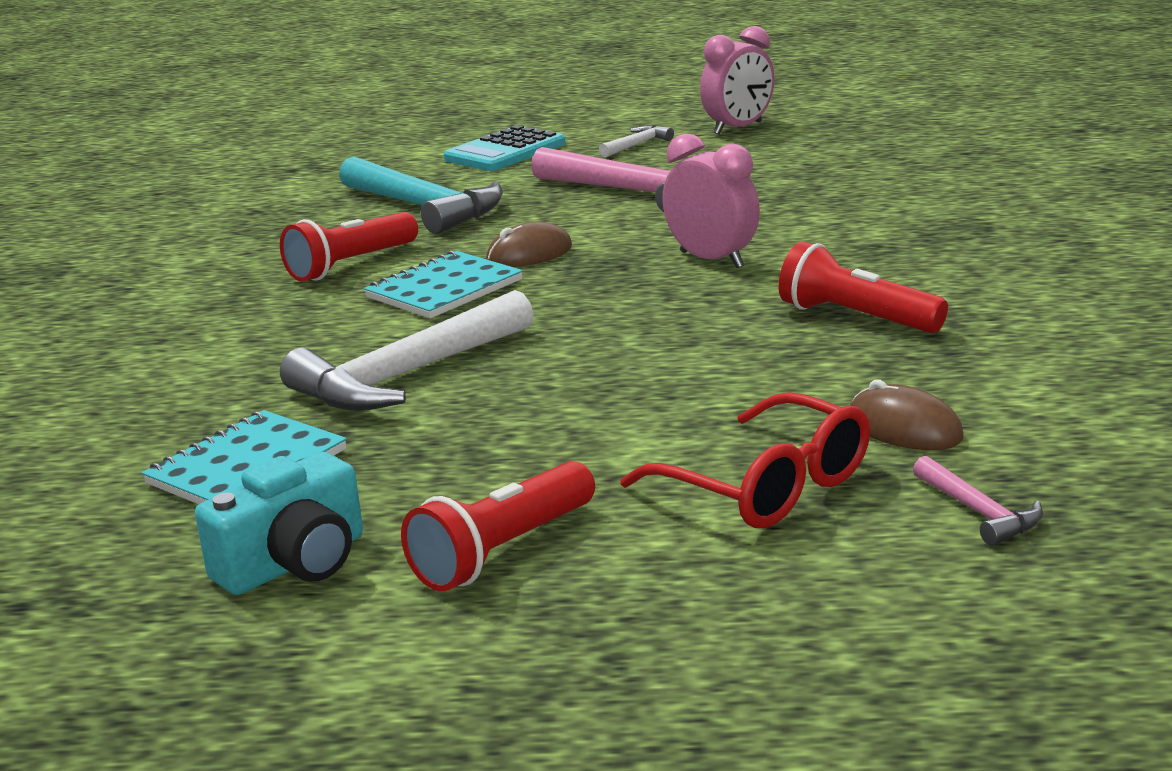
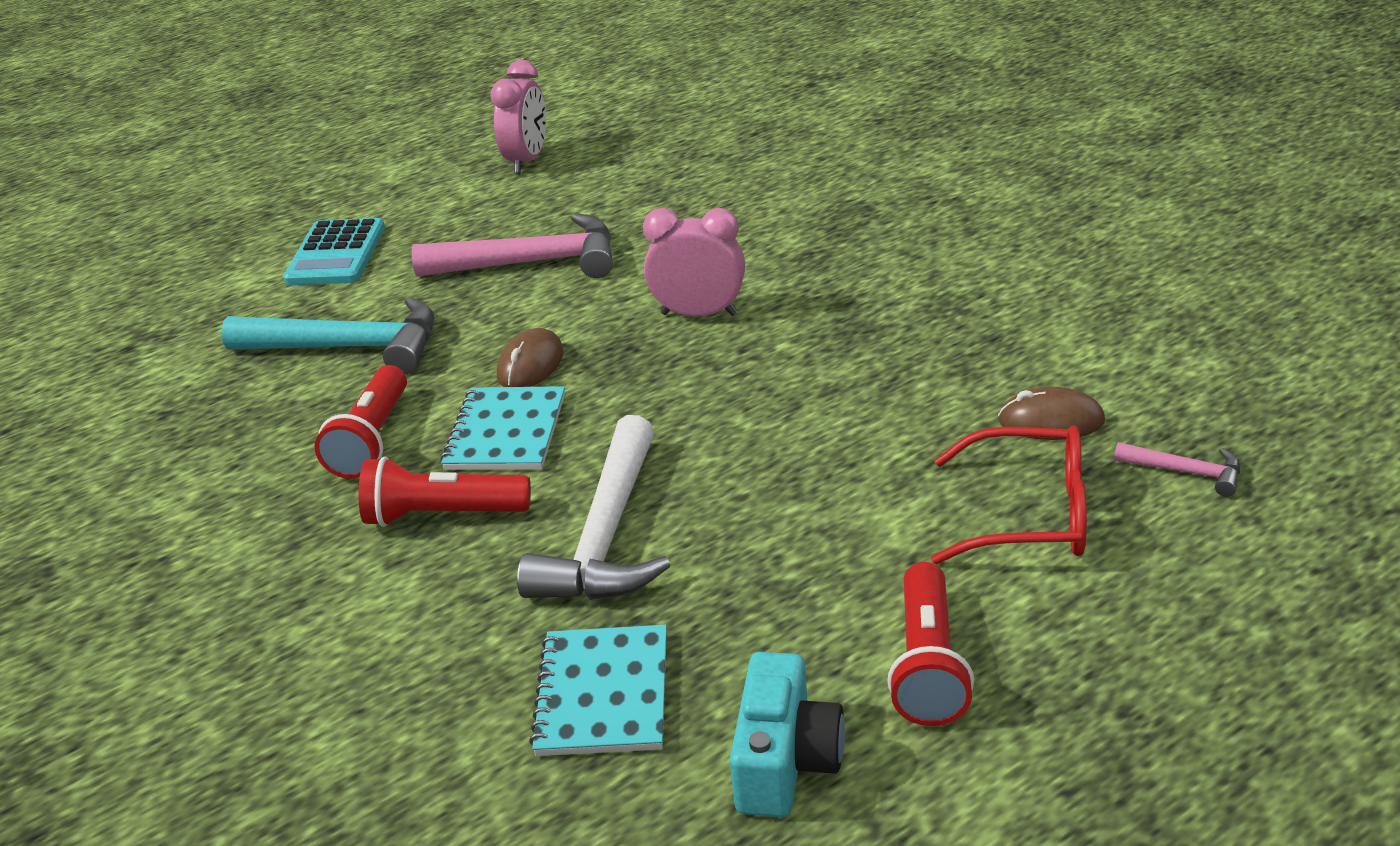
camera: 35 degrees left, 10 degrees up
(637, 145) = (458, 207): white hammer -> none
(855, 317) = (886, 332): red flashlight -> red flashlight (442, 515)

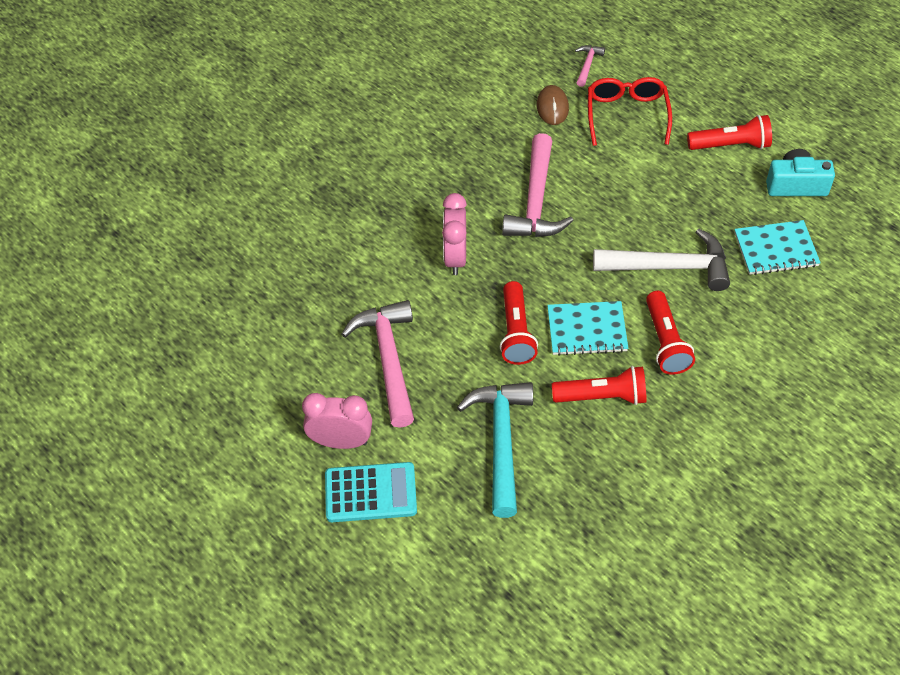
camera: 100 degrees left, 20 degrees up
(527, 161) = (224, 398): pink clock -> pink clock (341, 442)
(531, 365) = (516, 333): brown mouse -> red flashlight
(804, 393) = (536, 201): none -> pink hammer

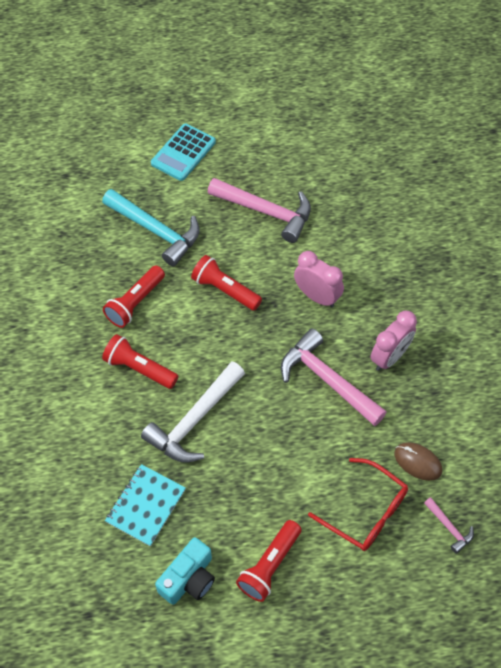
camera: 125 degrees right, 5 degrees up
(341, 442) = (229, 158): pink clock -> pink clock (389, 357)
(587, 330) = (190, 330): turquoise notebook -> none

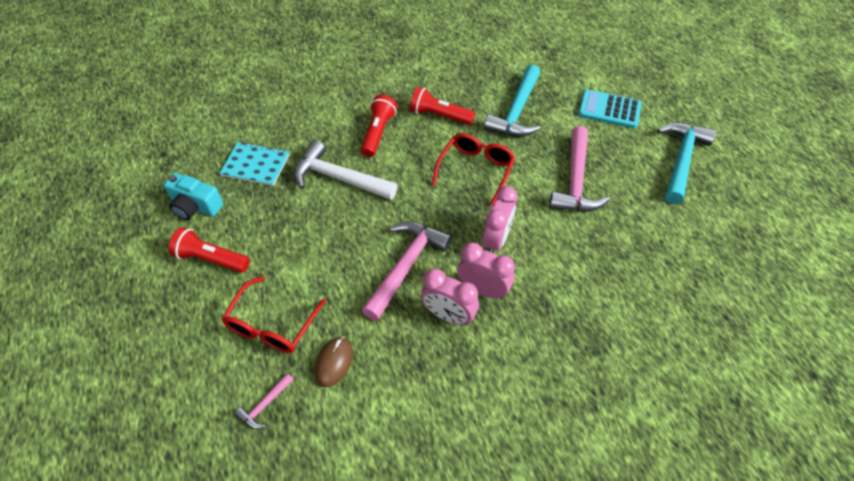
camera: 75 degrees right, 5 degrees down
(224, 290) = (476, 170): red flashlight -> red glasses
(267, 123) = (681, 160): none -> turquoise hammer
(369, 322) = (483, 289): none -> pink clock

